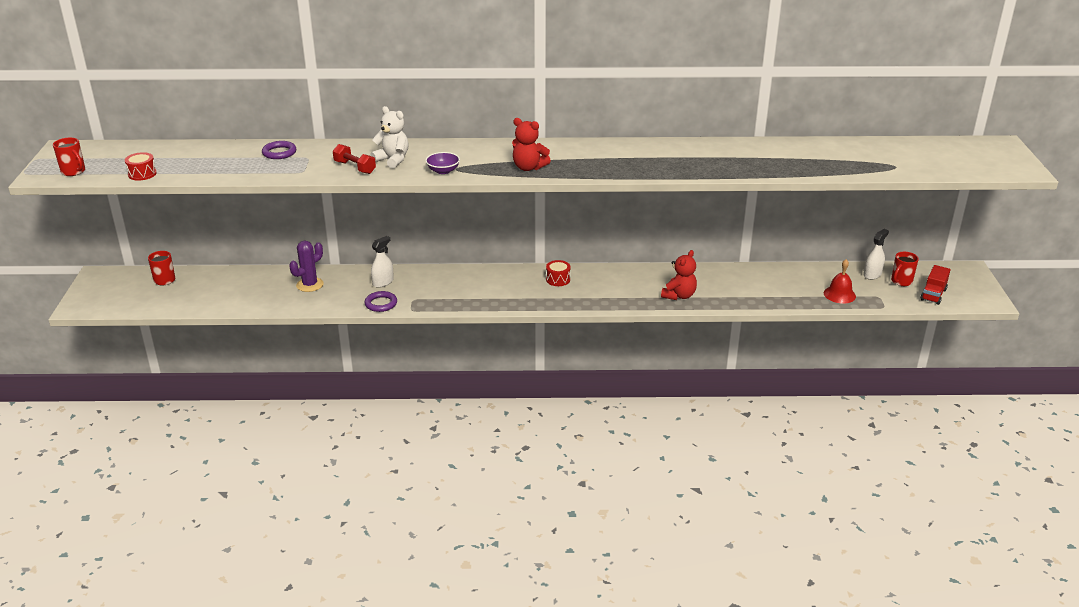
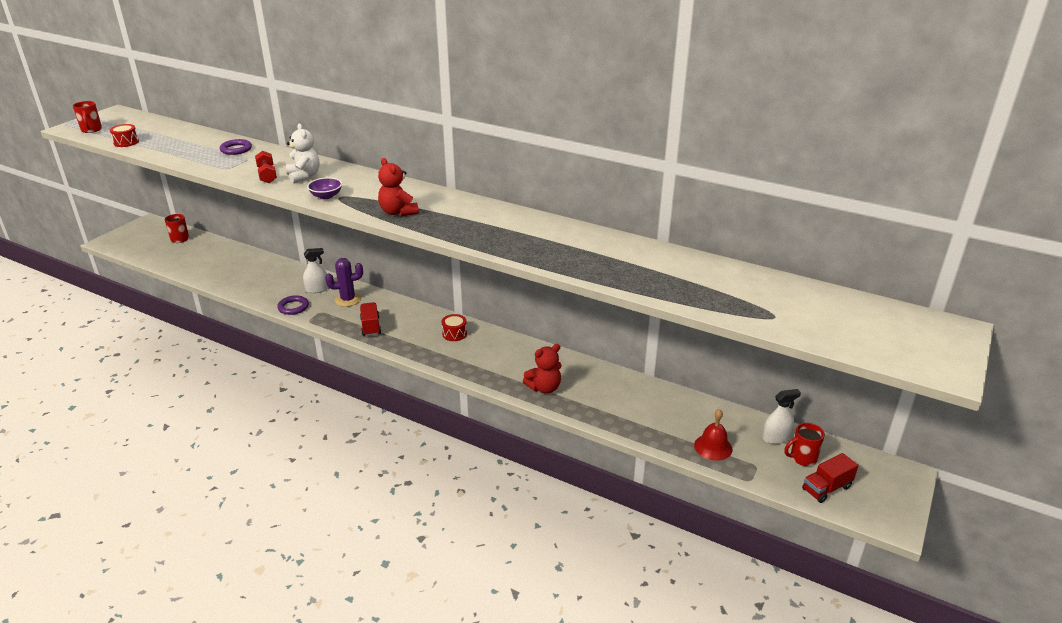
camera: 30 degrees right, 0 degrees up
(310, 285) = (265, 274): purple cactus -> purple cactus (348, 300)
(477, 297) = (370, 326): none -> red truck

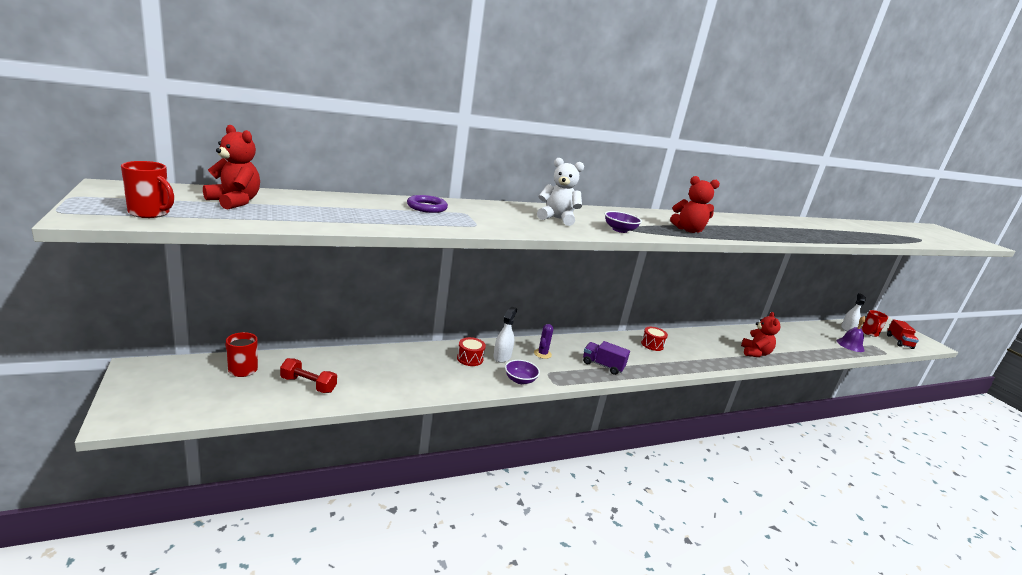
camera: 55 degrees left, 10 degrees down
(126, 142) = (266, 220): red drum -> red drum (470, 358)
(141, 128) = (234, 202): none -> red teddy bear
(267, 175) = (528, 224): red dumbbell -> red dumbbell (308, 385)
(293, 307) = (520, 380): purple ring -> purple bowl
(348, 300) = (542, 354): purple cactus -> purple cactus, size x0.65
(370, 326) = (603, 365): red truck -> purple truck
(713, 447) = (850, 345): red bell -> purple bell

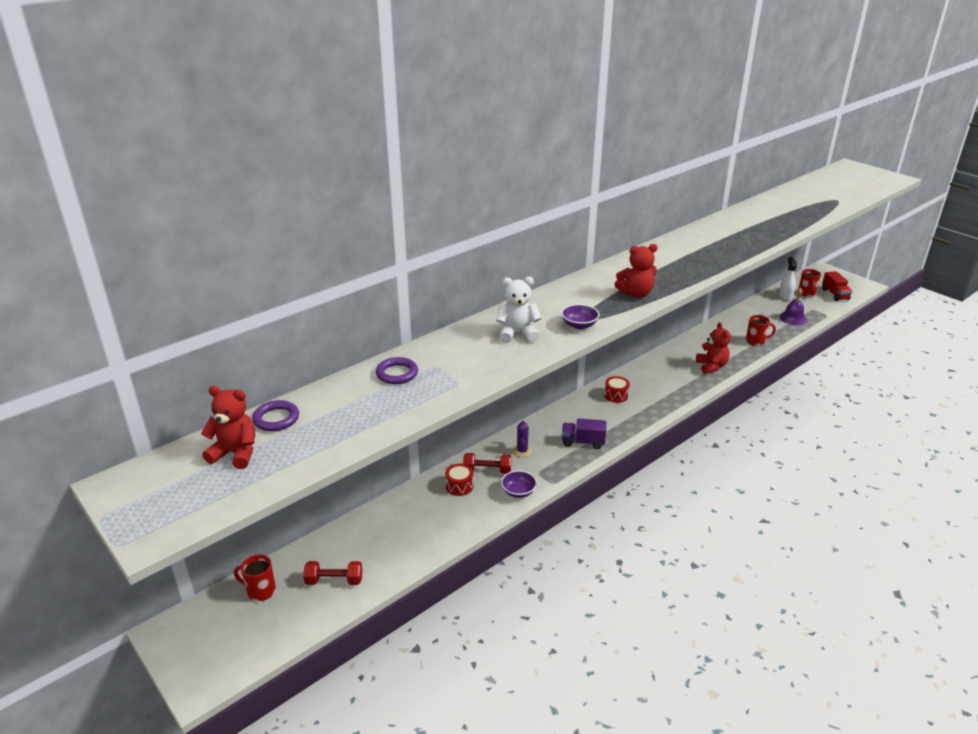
camera: 15 degrees left, 10 degrees up
(150, 213) = (190, 508): red mug -> red mug (756, 341)
(295, 198) = (276, 419): none -> purple ring
(502, 356) = (487, 471): white spray bottle -> red dumbbell

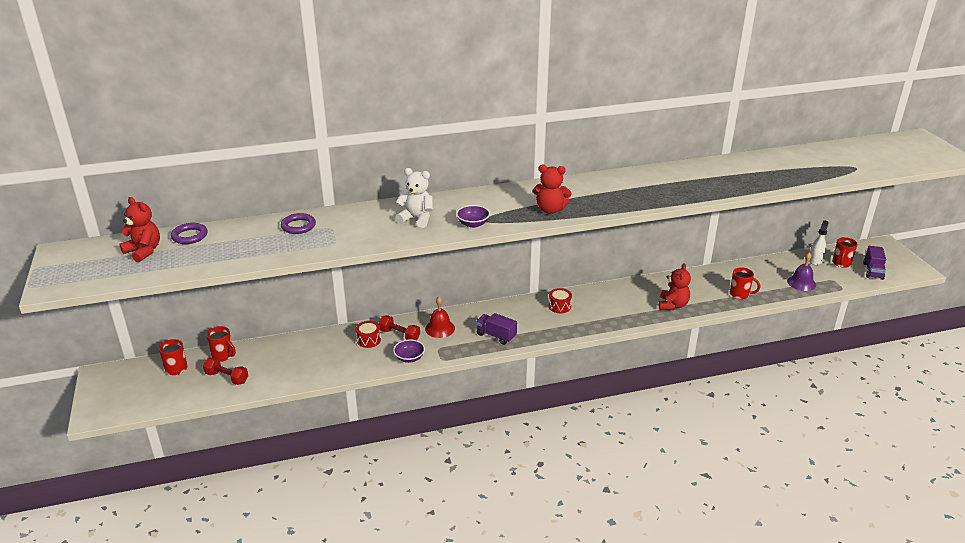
camera: 25 degrees right, 0 degrees up
(308, 556) = (223, 356): none -> red mug
(522, 451) = (440, 328): purple cactus -> red bell
(835, 294) = (873, 271): red truck -> purple truck

